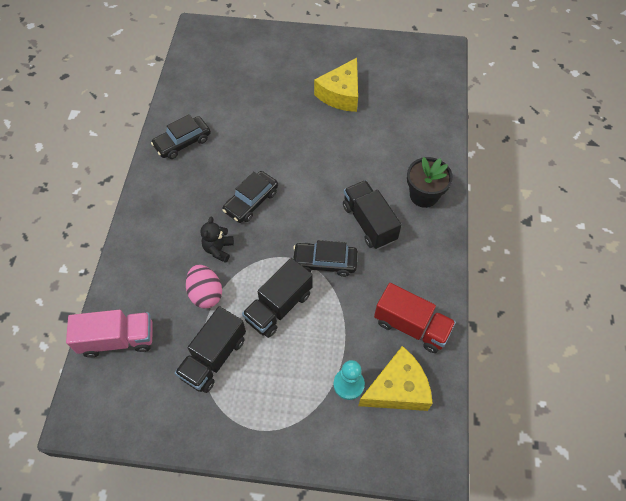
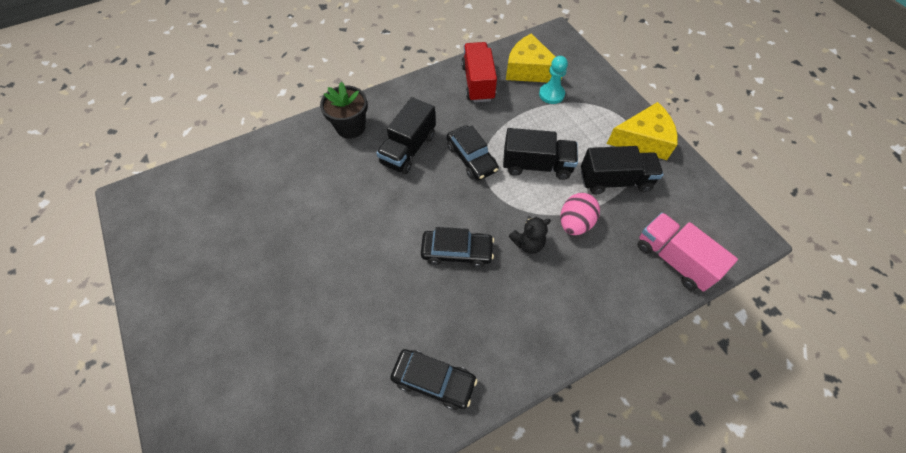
camera: 125 degrees left, 0 degrees up
(341, 94) = (255, 258): yellow cheese -> yellow cheese (643, 140)

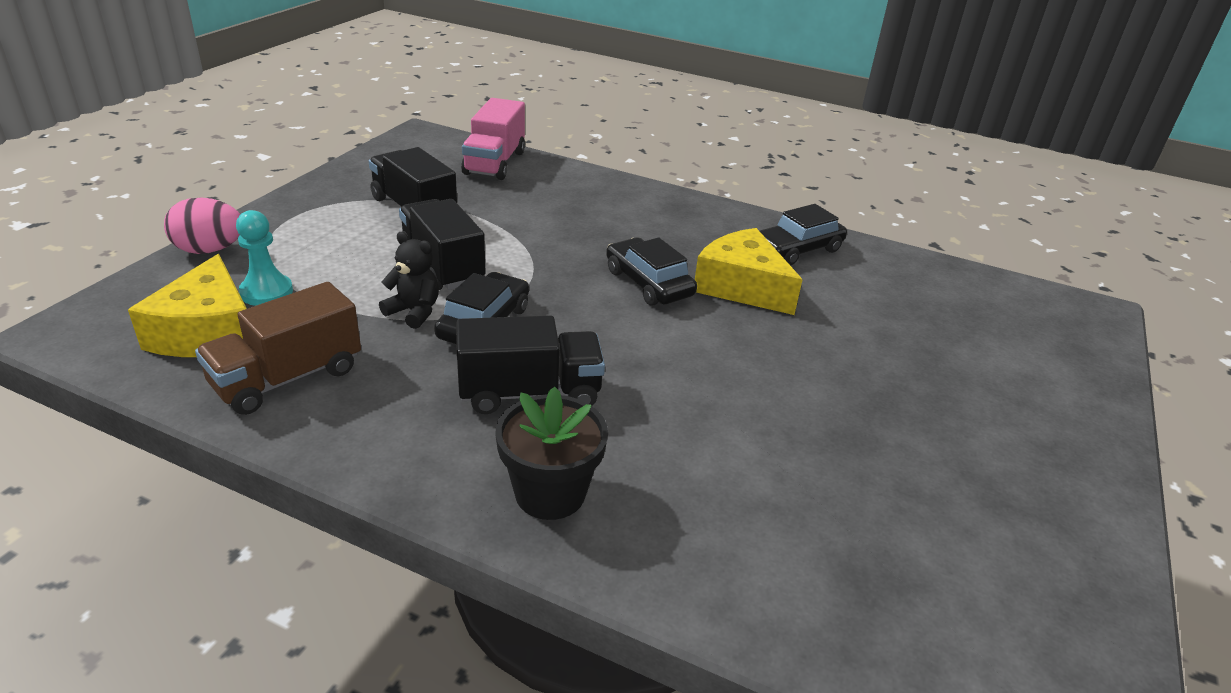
camera: 130 degrees left, 25 degrees down
(434, 380) = (797, 249): black car -> black car turned 105 degrees counterclockwise
(478, 83) = (287, 378): red truck -> brown truck
(528, 243) = (576, 241): black teddy bear -> black teddy bear (414, 312)
(575, 223) = (510, 220): pink egg -> pink egg (210, 250)
(643, 140) = (317, 204): yellow cheese -> yellow cheese (741, 286)

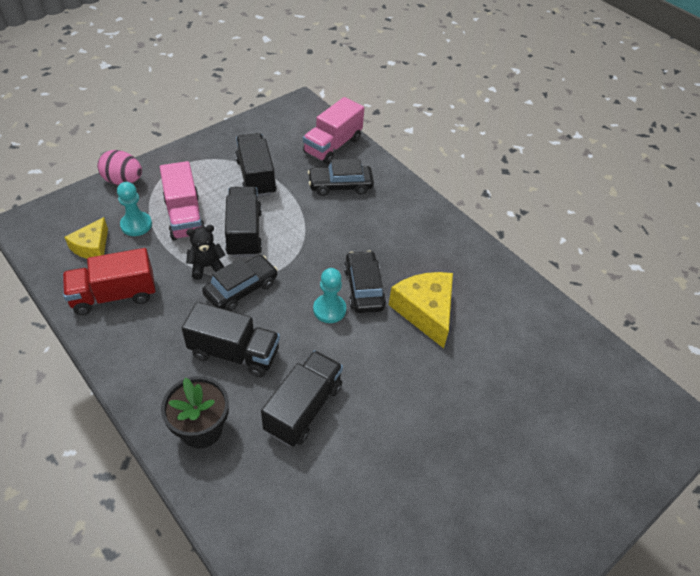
camera: 25 degrees right, 15 degrees up
(207, 332) = (92, 247): yellow cheese -> yellow cheese, size x0.62
(287, 378) = (114, 295): brown truck -> red truck
(338, 268) = (184, 217): none -> pink truck
(414, 312) = (207, 267): black teddy bear -> black teddy bear turned 75 degrees counterclockwise
(623, 314) = (329, 309): none -> turquoise pawn
(676, 423) = (303, 408): none -> black truck
(797, 249) = (491, 289): black car -> black car (340, 185)

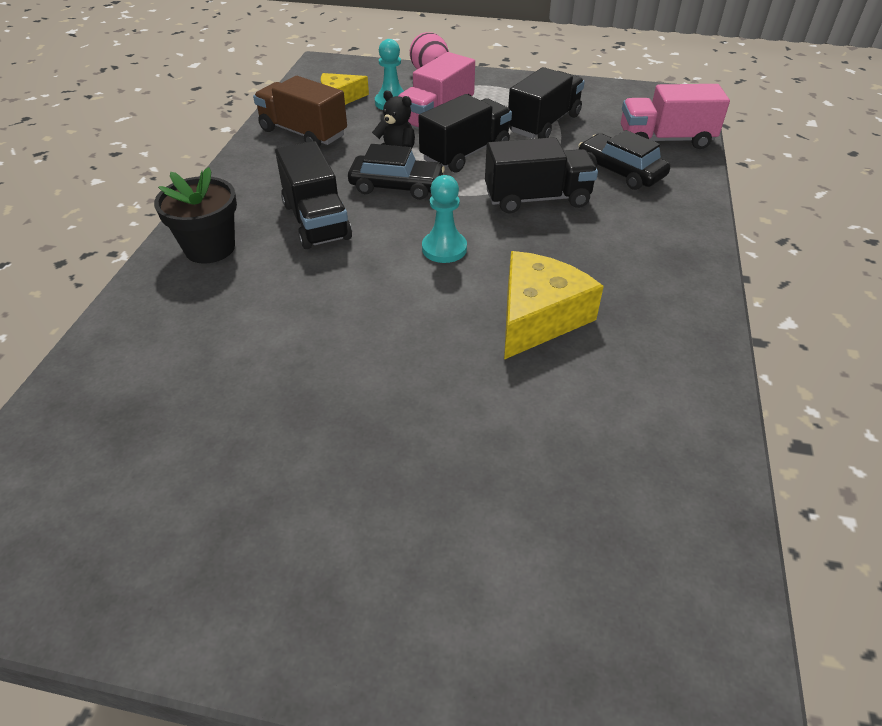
camera: 55 degrees right, 5 degrees down
(114, 295) = (303, 133): red truck -> brown truck
(303, 408) = (298, 296): black truck -> black truck (537, 199)
(364, 288) = (506, 256): black car -> none

